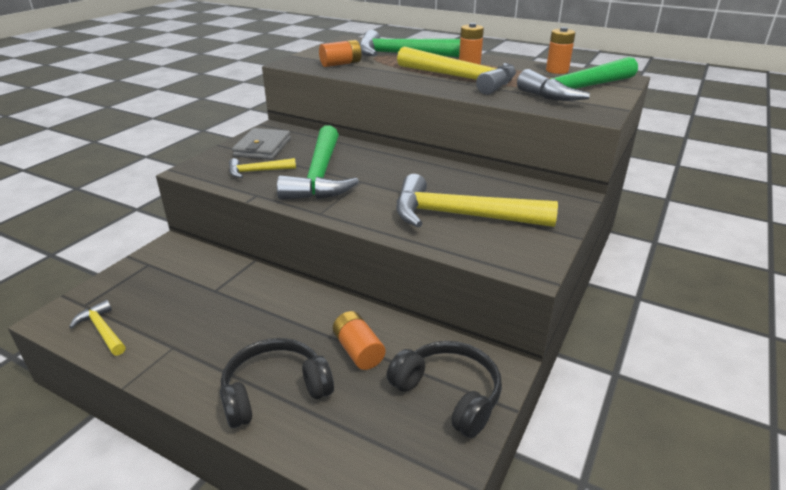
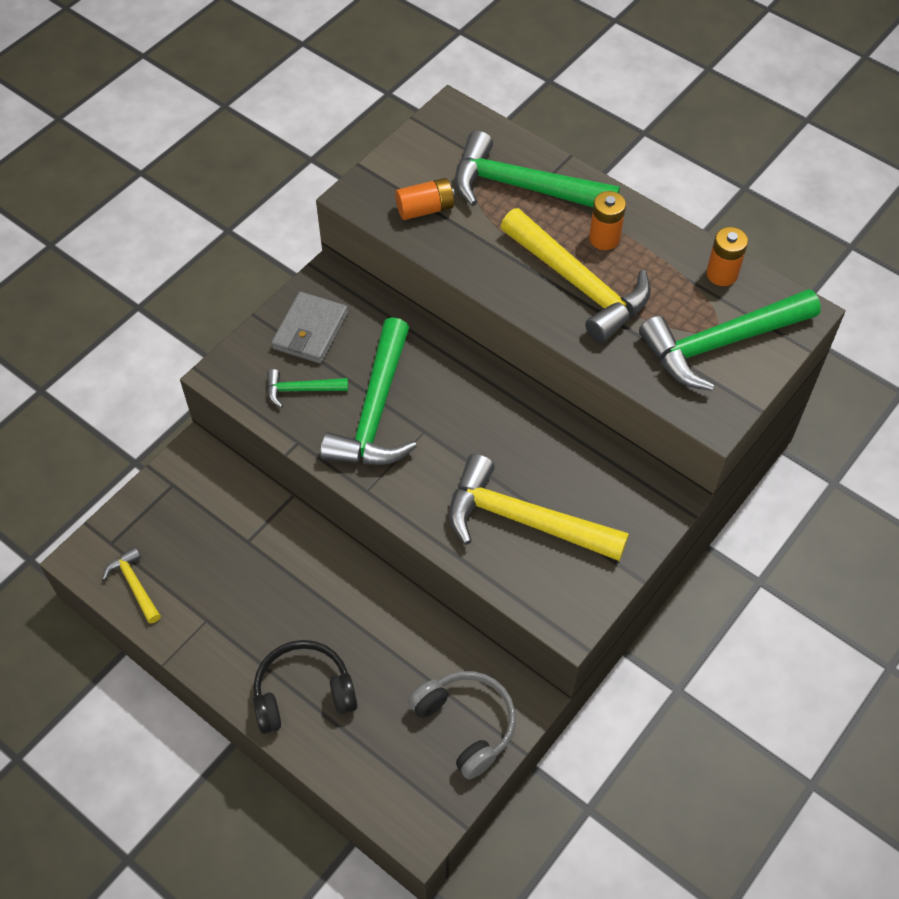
camera: 10 degrees right, 25 degrees up
(258, 171) = (301, 390): yellow hammer -> green hammer
(358, 351) = (390, 655): orange battery -> none
(448, 394) = (466, 724): black headphones -> grey headphones

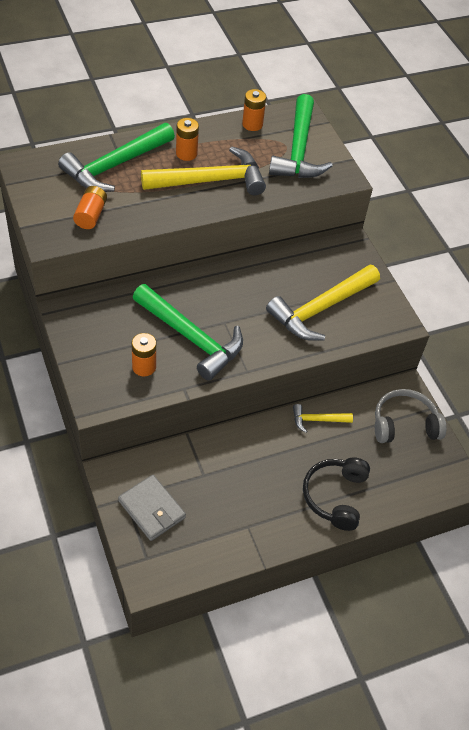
camera: 65 degrees left, 5 degrees down
(134, 585) = (192, 557): yellow hammer -> yellow hammer (317, 420)
(301, 390) = (144, 367): green hammer -> orange battery
(310, 331) = (100, 339): grey wallet -> grey wallet (152, 509)

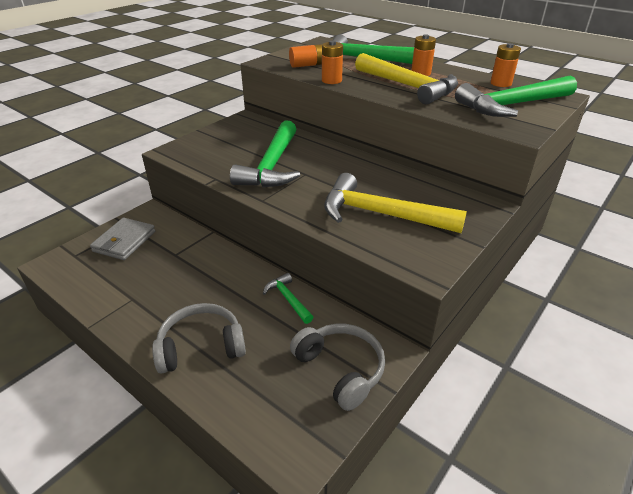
camera: 65 degrees right, 15 degrees down
(144, 367) = (222, 157): orange battery -> orange battery (331, 80)
(317, 420) = (288, 299): yellow hammer -> green hammer
(335, 496) = (201, 346): black headphones -> grey headphones

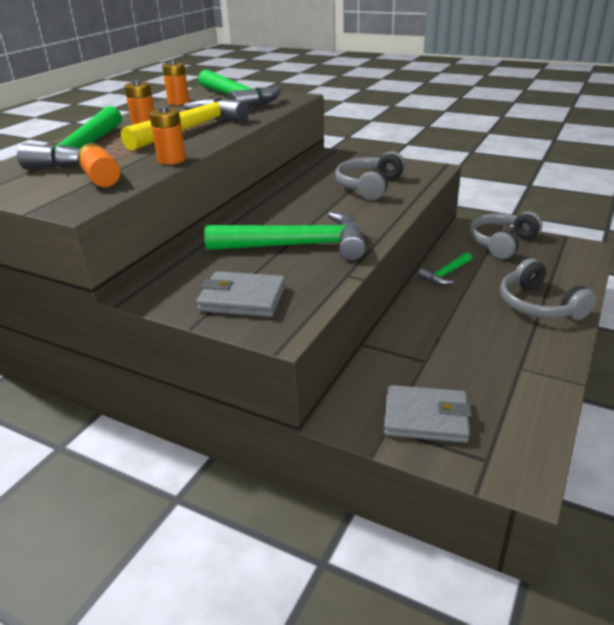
camera: 100 degrees left, 5 degrees down
(214, 143) = (242, 299): none -> grey wallet
(381, 214) = (369, 186): yellow hammer -> grey headphones

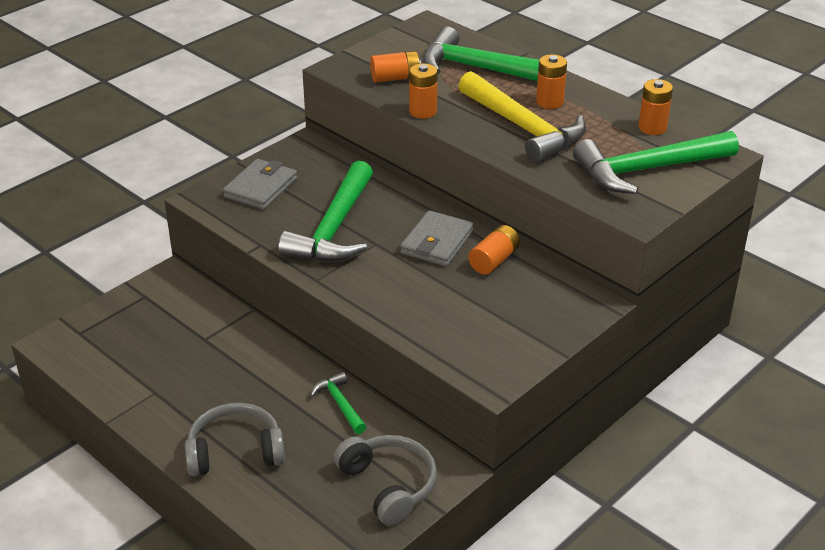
camera: 105 degrees right, 5 degrees up
(304, 184) = (494, 260): none -> orange battery
(369, 186) = (459, 308): grey headphones -> none
(425, 418) = (140, 317): grey wallet -> grey wallet (437, 242)

